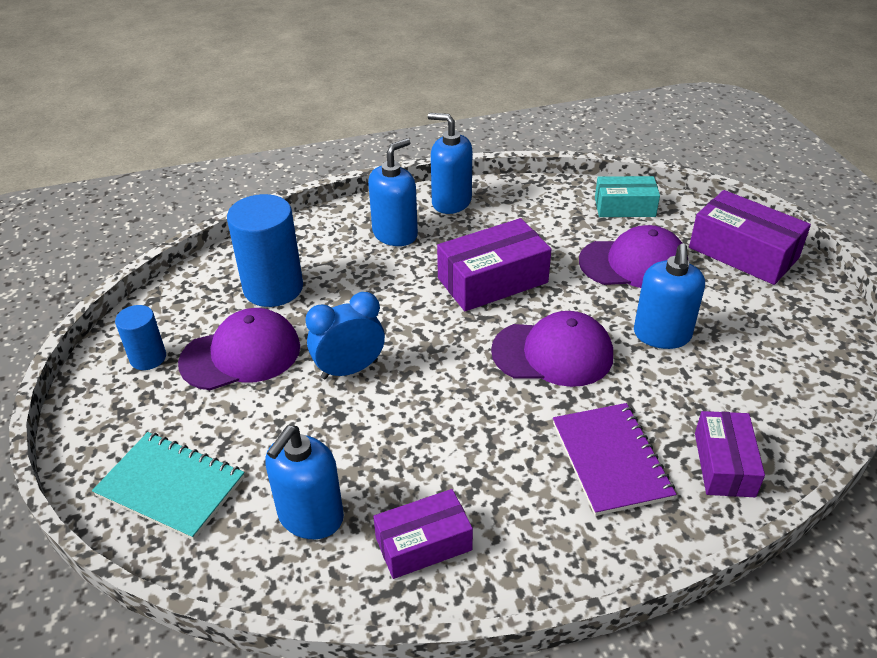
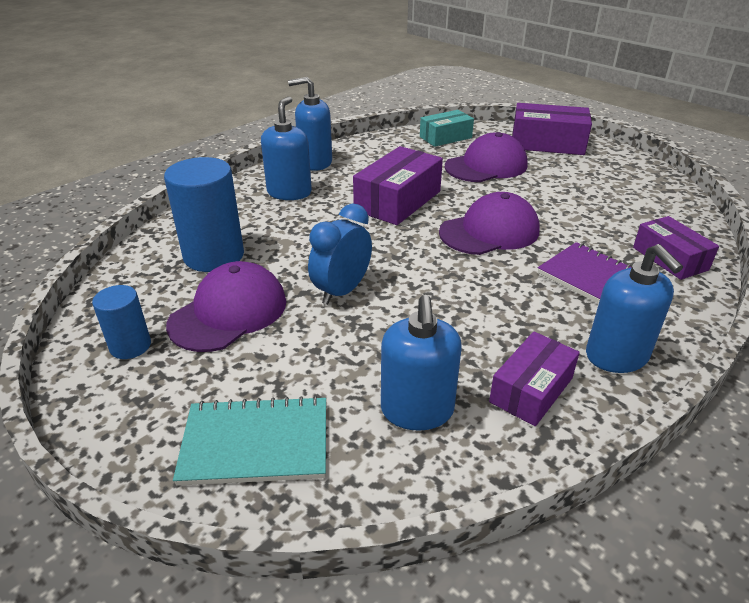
camera: 30 degrees left, 5 degrees down
(662, 335) = (549, 199): blue soap dispenser -> blue soap dispenser (617, 356)

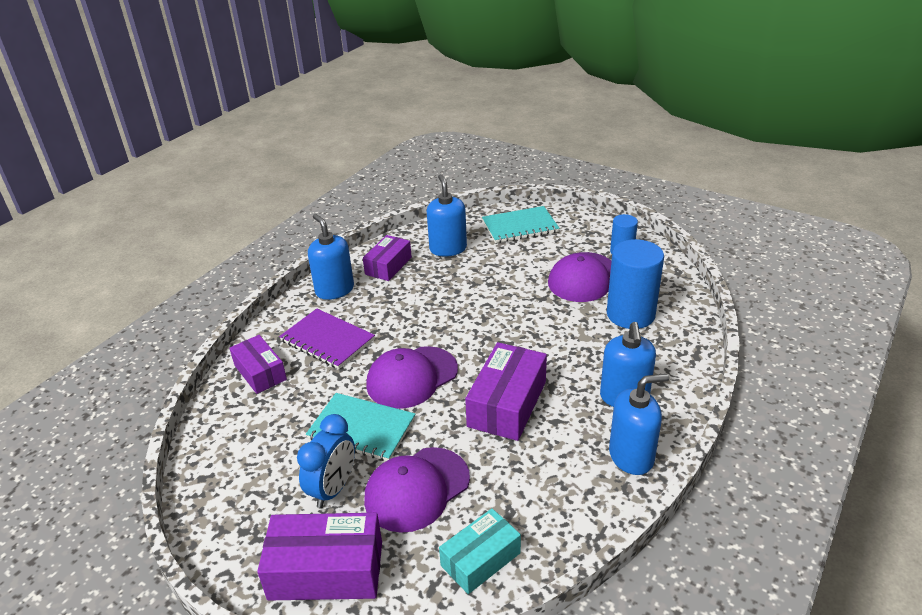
camera: 170 degrees right, 0 degrees up
(342, 291) = (516, 302): blue clock -> blue clock (333, 489)
(537, 201) = (361, 428): none -> turquoise notebook

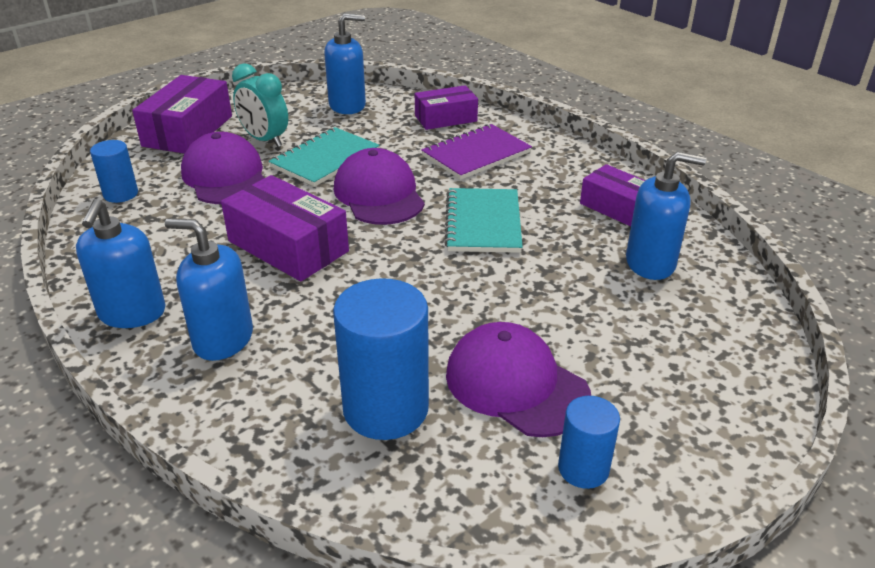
camera: 105 degrees right, 0 degrees up
(333, 489) = (265, 140): blue clock -> turquoise clock
(334, 290) = (574, 166): blue soap dispenser -> blue soap dispenser (347, 105)
(480, 559) = (121, 194): turquoise box -> blue cylinder
(520, 226) = (709, 354): turquoise notebook -> turquoise notebook (483, 223)

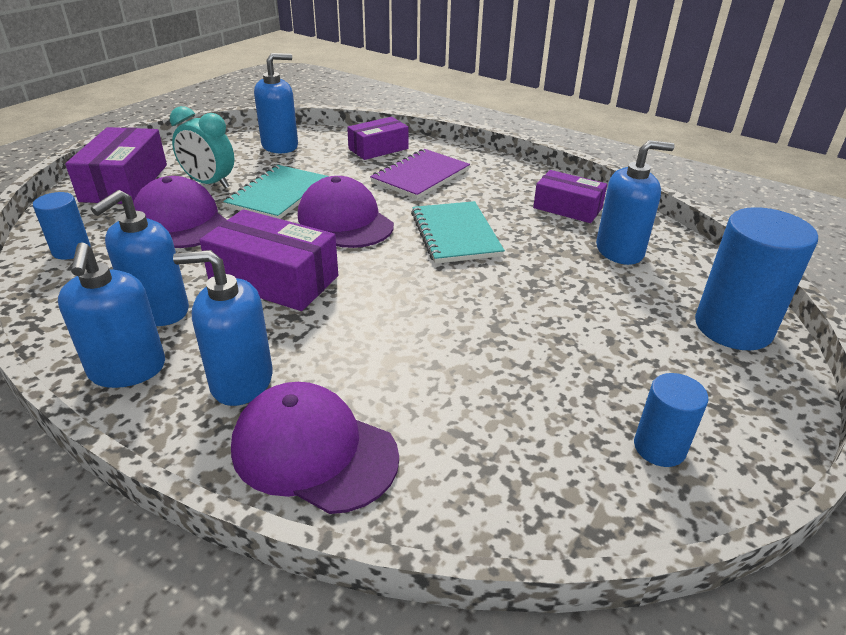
camera: 15 degrees left, 0 degrees up
(175, 263) = (158, 311): none -> blue soap dispenser
(385, 409) = (443, 423): blue cylinder -> blue cylinder (733, 327)
(516, 384) = (557, 378): purple cap -> purple cap (313, 451)

